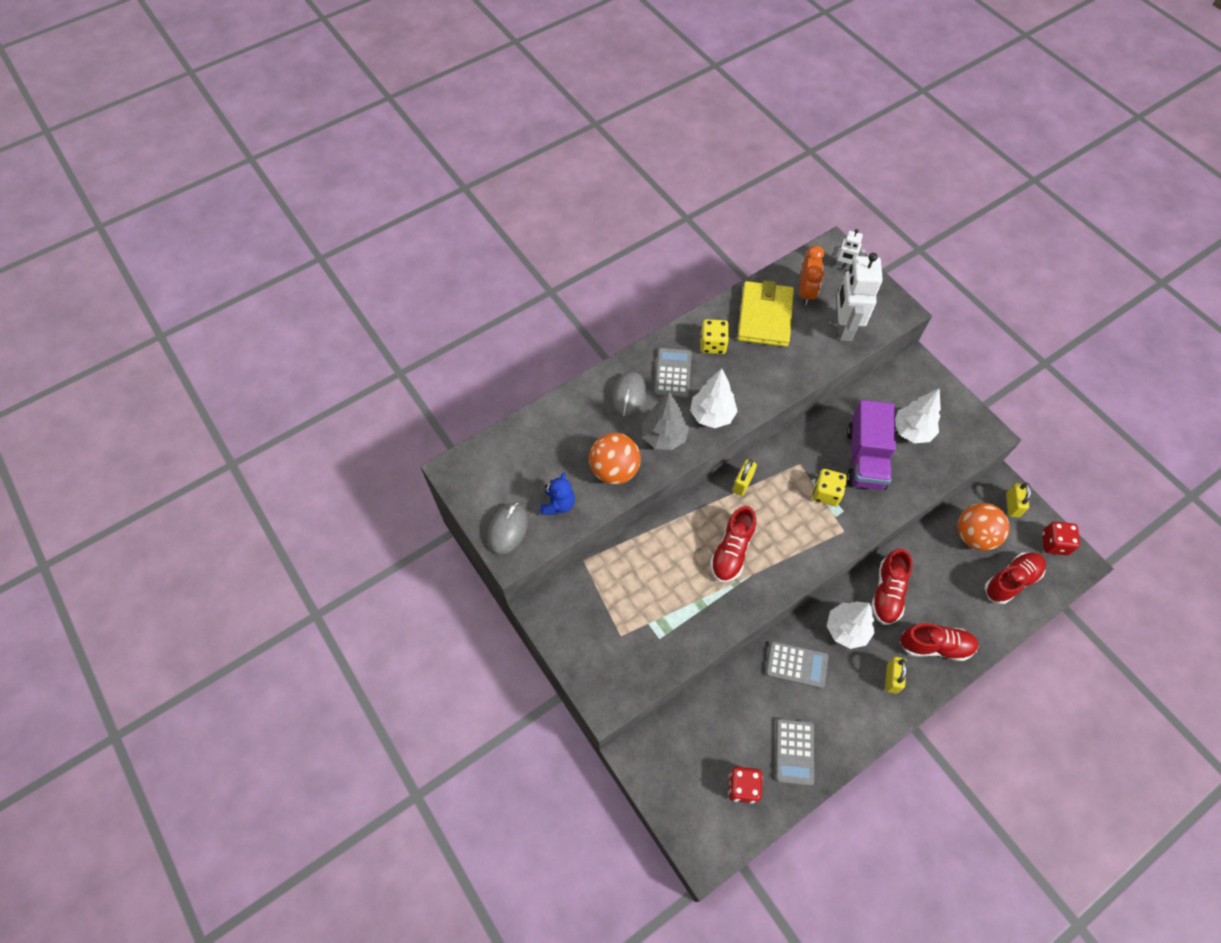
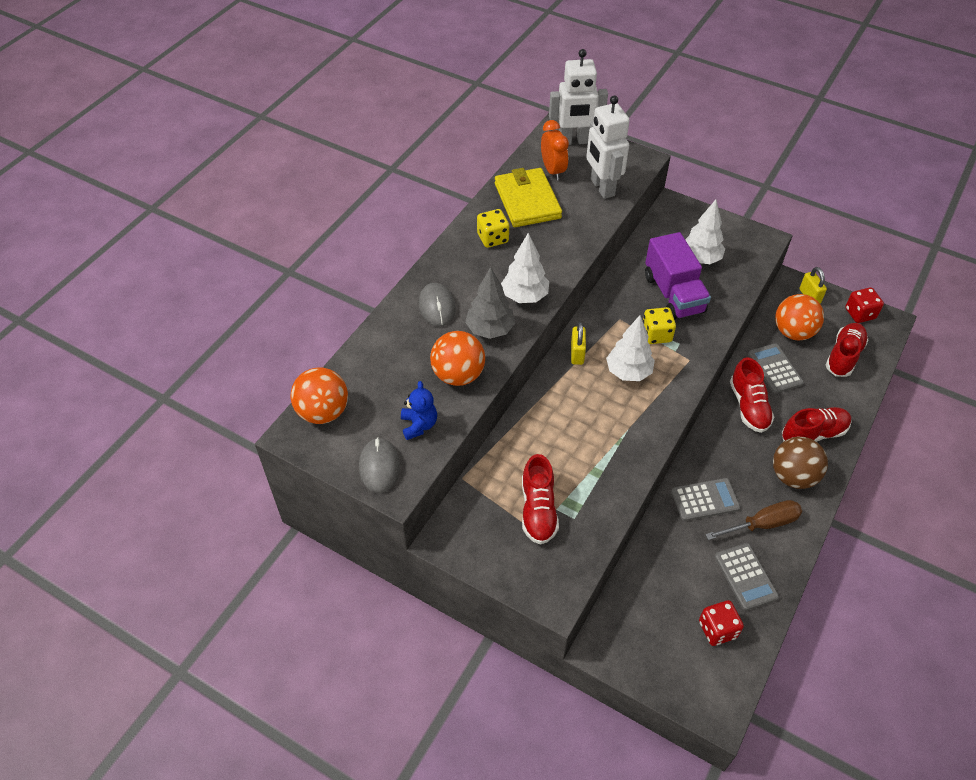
camera: 25 degrees left, 10 degrees down
(486, 459) = (323, 412): none -> orange ball
(673, 373) = (468, 274): grey calculator -> grey calculator (775, 369)
(731, 551) = (599, 415): red shoe -> red shoe (538, 510)
(836, 710) = (762, 524): none -> brown screwdriver
(843, 267) = (574, 141): white robot -> white robot, size x1.96
(846, 630) = (732, 451): white tree -> white tree (628, 372)
(891, 678) = (793, 476): yellow padlock -> brown ball

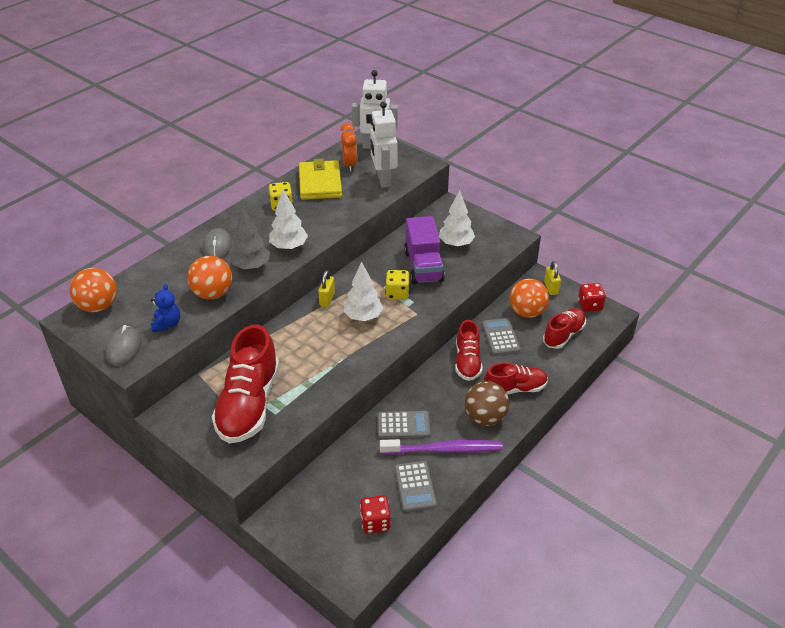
camera: 10 degrees right, 10 degrees down
(538, 510) = (249, 404): red shoe -> red shoe, size x1.70
(762, 524) = (444, 449): brown screwdriver -> purple toothbrush

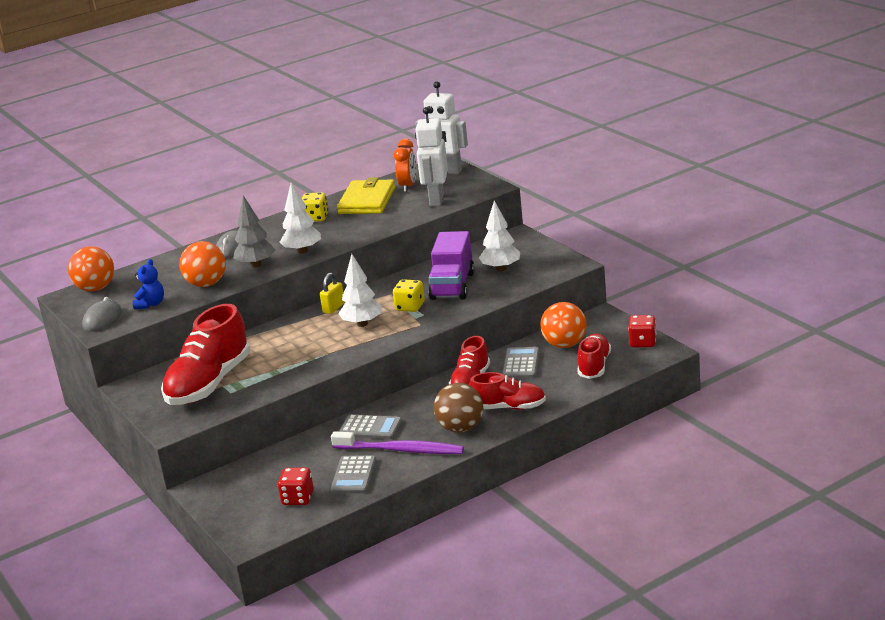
camera: 20 degrees right, 15 degrees down
(551, 288) = (607, 325): yellow padlock -> none
(563, 335) = (594, 366): red shoe -> red shoe turned 45 degrees counterclockwise

